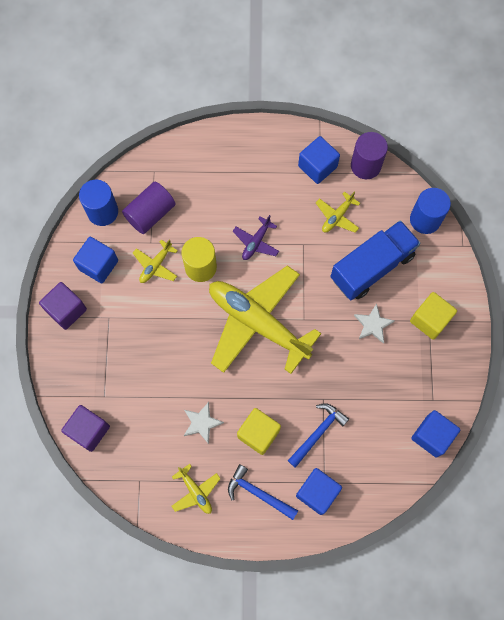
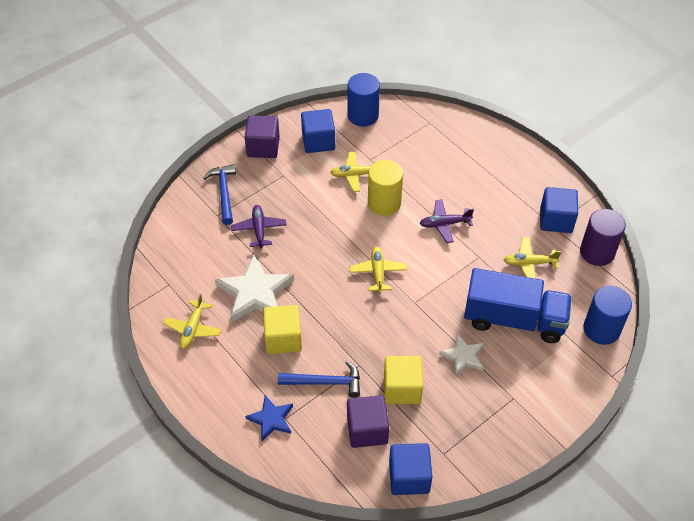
camera: 50 degrees right, 20 degrees down
(89, 430) = (180, 224): purple cube -> purple cube (367, 430)
(145, 375) = (259, 229): none -> purple plane
(150, 213) = (393, 143): purple cylinder -> none
(201, 423) = (255, 293): white star -> white star, size x1.76
(258, 323) = (378, 272): yellow plane -> yellow plane, size x0.42
(258, 493) = (231, 374): blue hammer -> blue hammer (224, 193)
(317, 492) = (271, 419): blue cube -> blue star
(430, 320) = (515, 398): yellow cube -> yellow cube (402, 389)

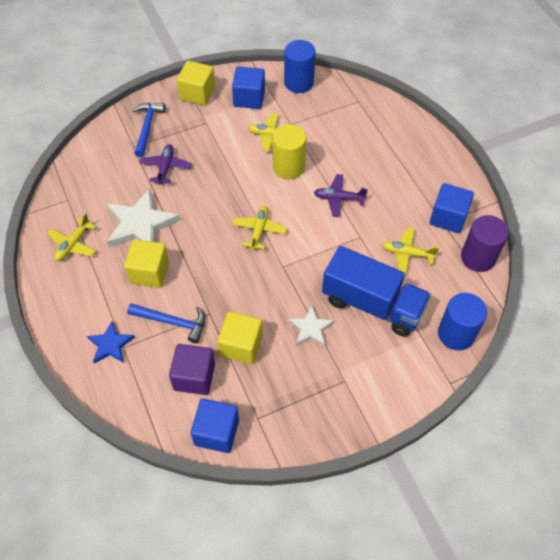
camera: 15 degrees right, 5 degrees up
(263, 147) = (197, 93): purple cube -> yellow cube

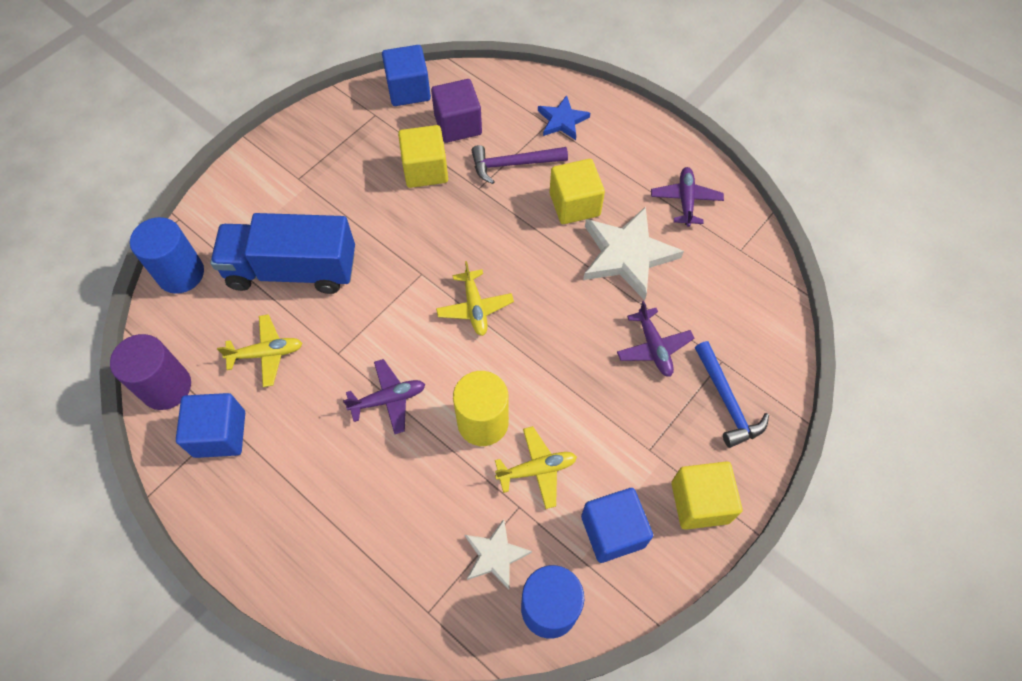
camera: 155 degrees right, 5 degrees up
(73, 244) = (685, 200): yellow plane -> purple plane
(172, 322) = (513, 164): blue hammer -> purple hammer
(310, 328) = (356, 215): white star -> white star (495, 555)

